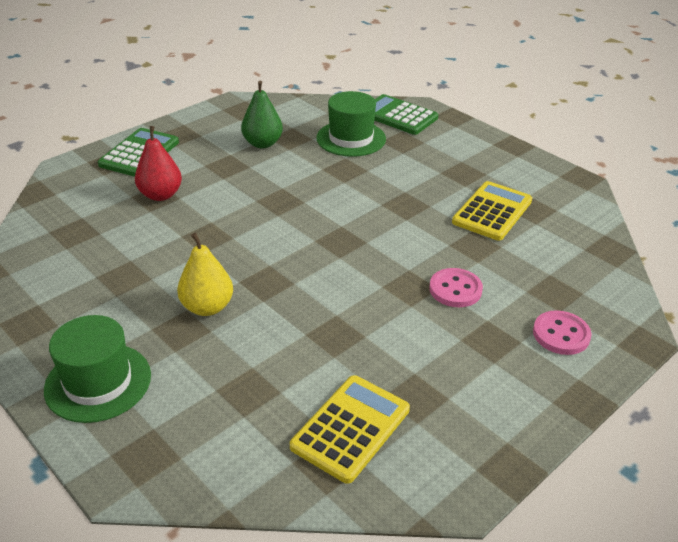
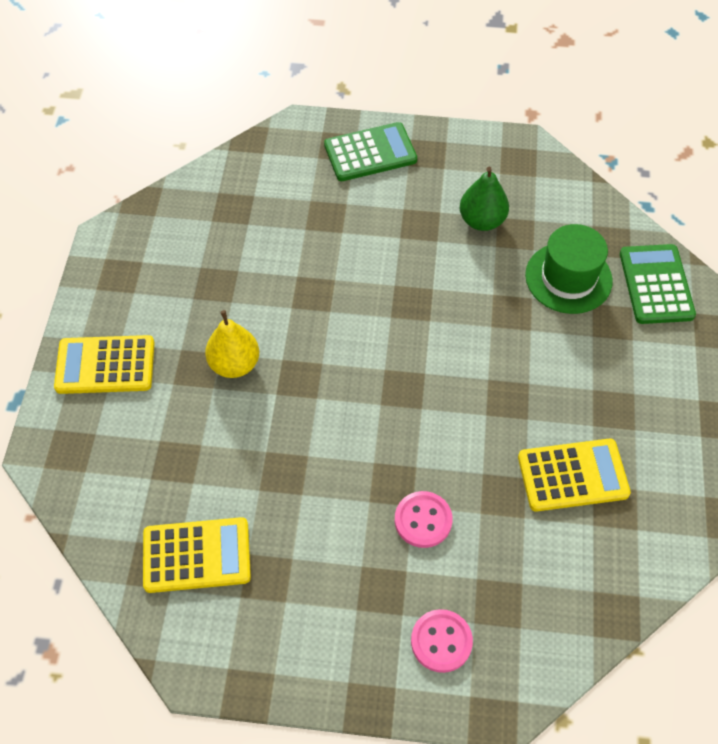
camera: 50 degrees right, 20 degrees up
(98, 382) = (105, 365): green hat -> yellow calculator
(161, 195) = (332, 217): red pear -> none

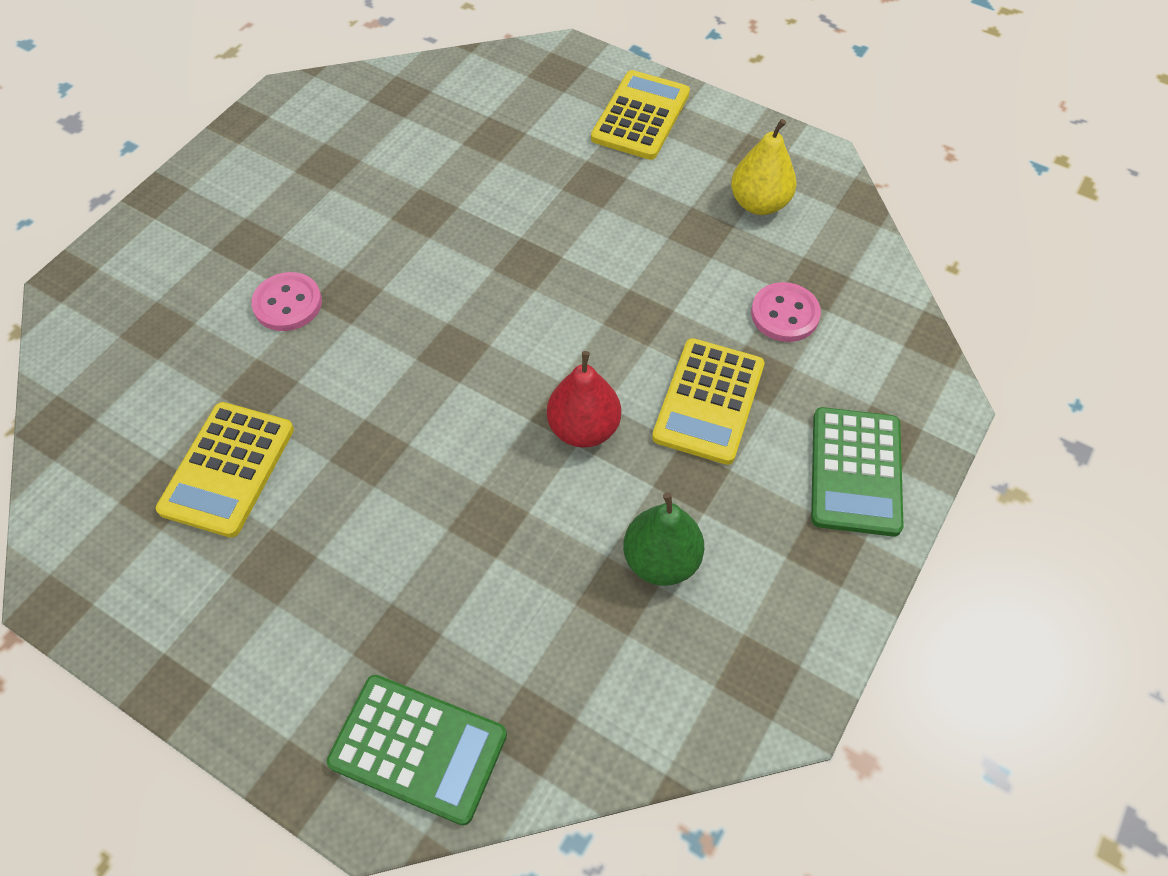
camera: 115 degrees right, 0 degrees up
(197, 555) = (386, 125): yellow calculator -> yellow calculator (709, 401)
(234, 364) = (580, 214): yellow pear -> yellow pear (759, 203)
(419, 289) = (584, 428): none -> red pear
(441, 641) = (162, 267): pink button -> pink button (784, 314)
(568, 278) = (500, 625): green hat -> none

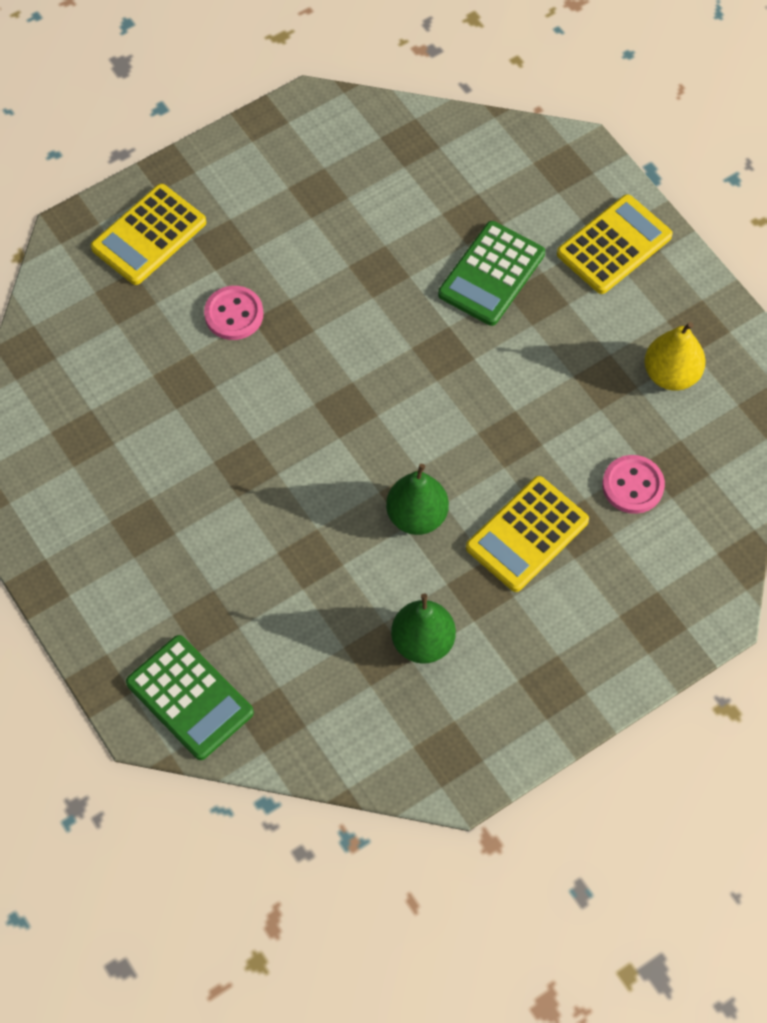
camera: 25 degrees right, 5 degrees up
(228, 469) = (137, 439): yellow calculator -> yellow calculator (149, 235)
(584, 428) = (417, 516): red pear -> green pear
(856, 471) = (611, 639): green calculator -> green calculator (491, 274)

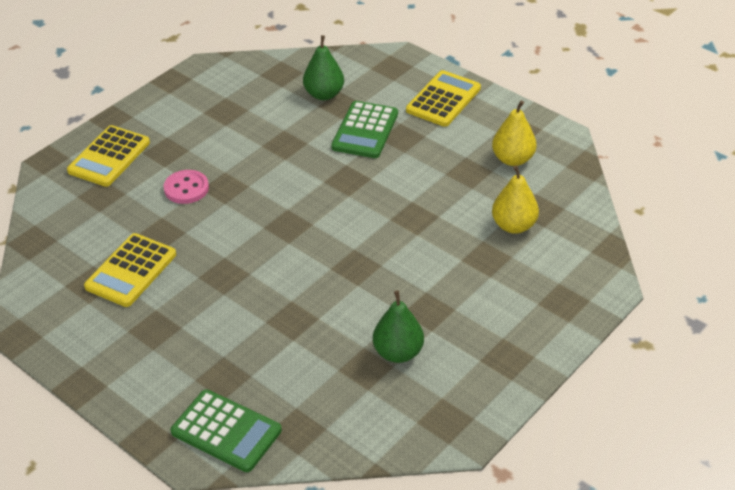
camera: 15 degrees left, 20 degrees down
(417, 516) = (364, 276): green pear -> green pear (324, 94)
(527, 534) = (450, 270): yellow calculator -> yellow calculator (131, 271)
(633, 485) = (514, 226): pink button -> yellow pear

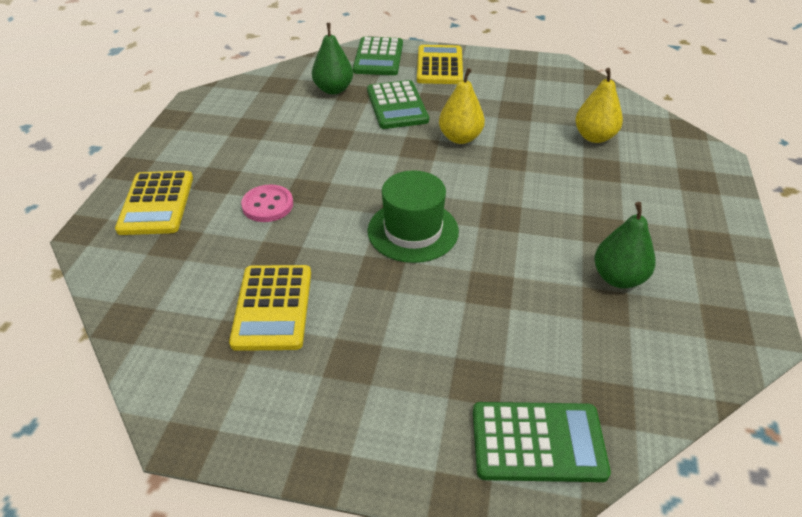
camera: 30 degrees left, 0 degrees up
(276, 252) = (413, 231): none -> green hat
(394, 71) = (378, 57): none -> green calculator
(513, 159) = (539, 90): yellow pear -> yellow pear (460, 138)

